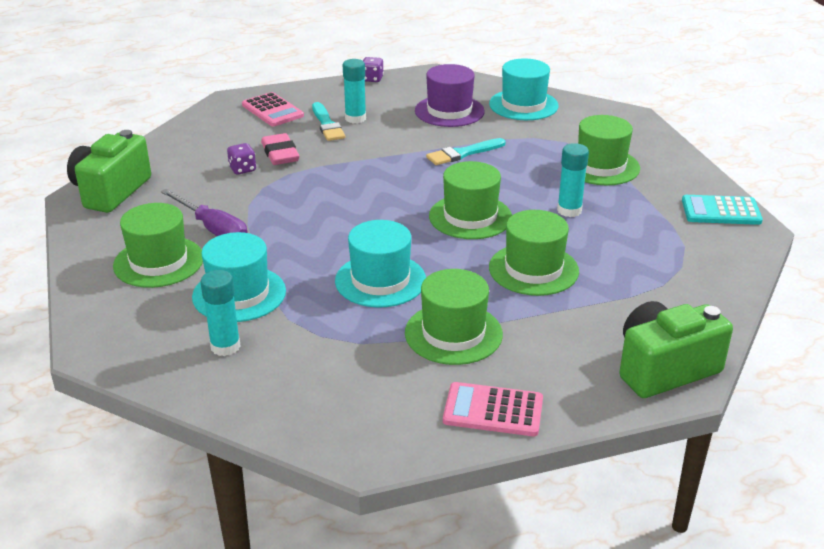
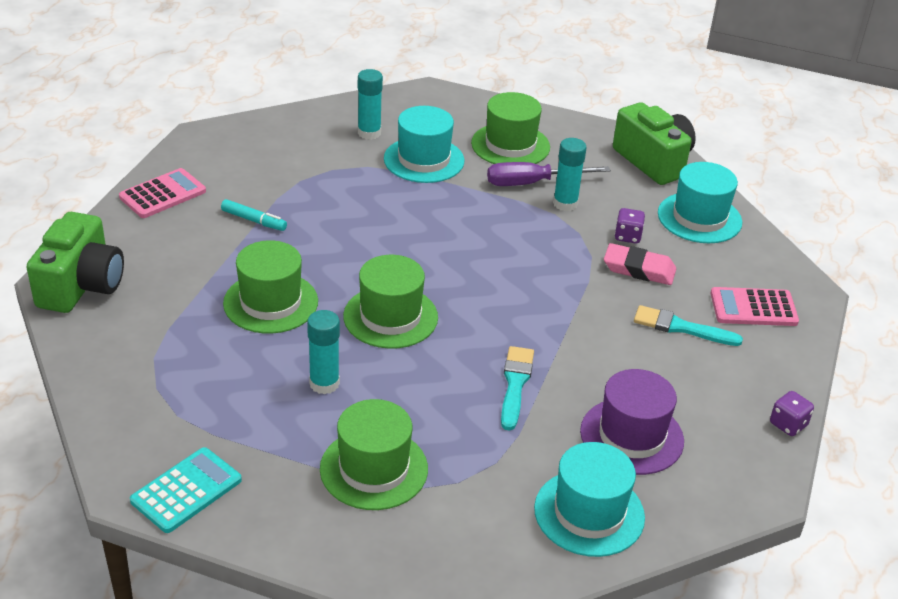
camera: 125 degrees right, 5 degrees up
(355, 118) = (678, 354): turquoise glue stick -> turquoise glue stick (565, 204)
(380, 280) = (360, 223): turquoise hat -> turquoise hat (699, 218)
(453, 333) = (254, 220): green hat -> turquoise marker

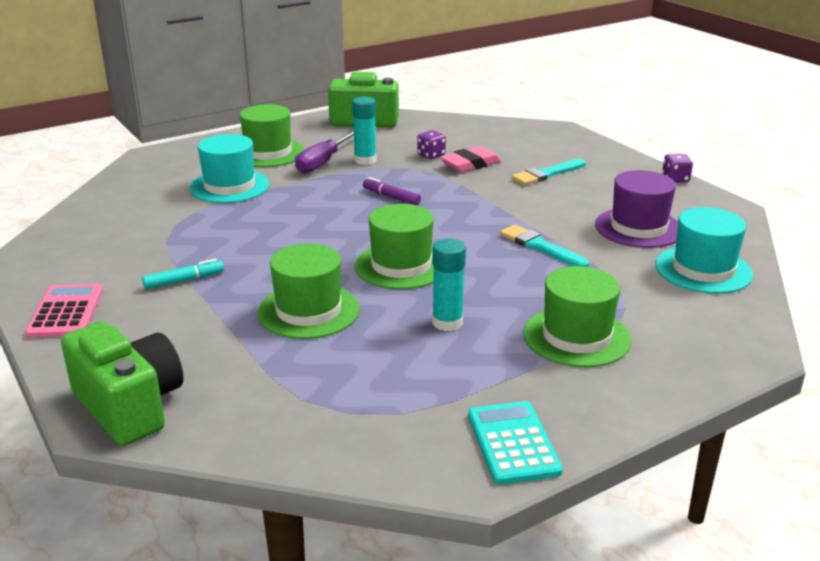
camera: 50 degrees left, 10 degrees down
(369, 133) = (156, 193): turquoise glue stick -> none
(509, 253) = (391, 197): none -> purple marker
(699, 218) = (444, 129): turquoise hat -> none
(753, 308) = (554, 148): pink calculator -> none

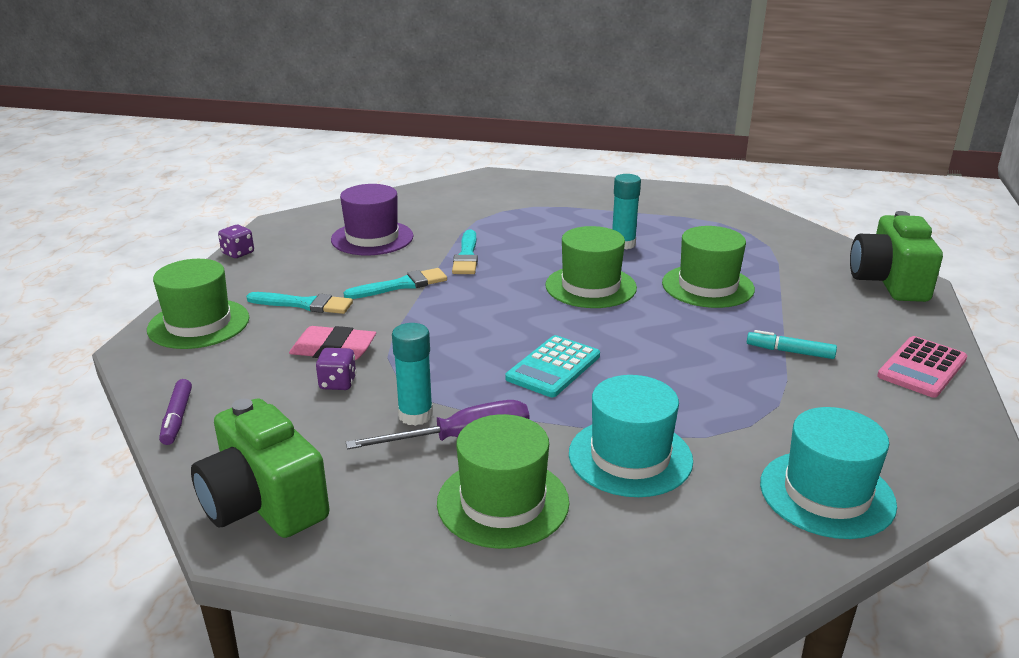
camera: 135 degrees left, 0 degrees up
(391, 197) = (484, 349): purple marker -> purple marker (177, 418)
(513, 443) = (679, 195): turquoise calculator -> turquoise calculator (553, 367)
(526, 207) = (401, 285): none -> turquoise brush
(576, 337) = (562, 211): green hat -> green hat (198, 324)
(703, 270) = (410, 206): turquoise hat -> turquoise hat (827, 494)

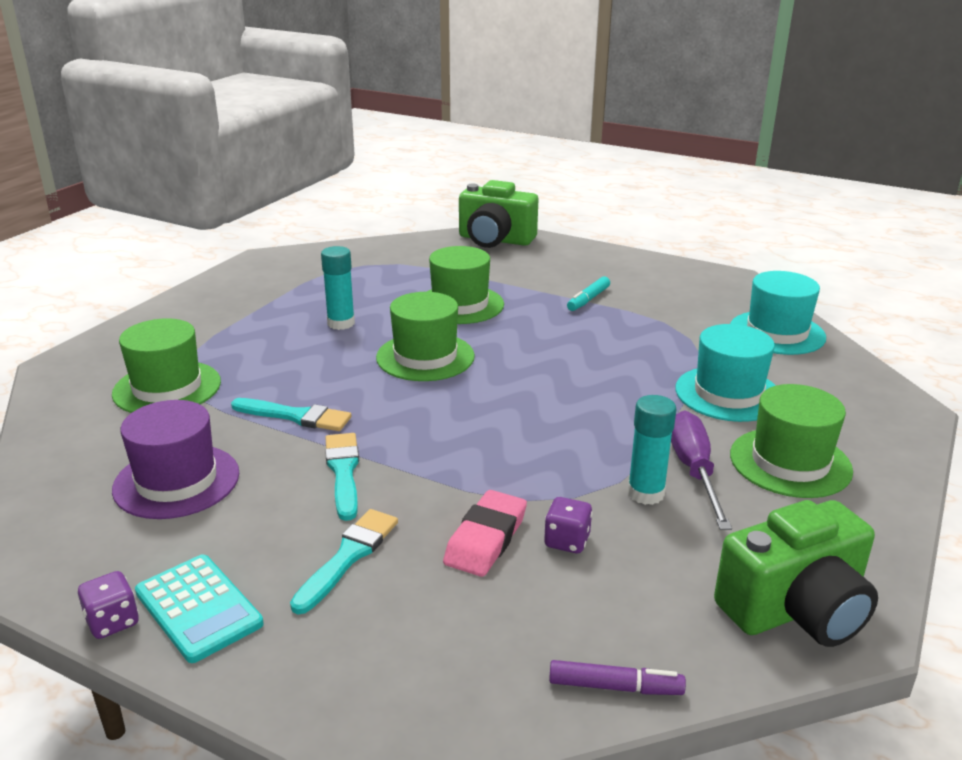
camera: 75 degrees left, 0 degrees up
(198, 324) = (349, 669): green hat -> green hat (167, 388)
(553, 367) = (577, 403): turquoise calculator -> turquoise calculator (198, 608)
(922, 368) = (626, 264): pink calculator -> none

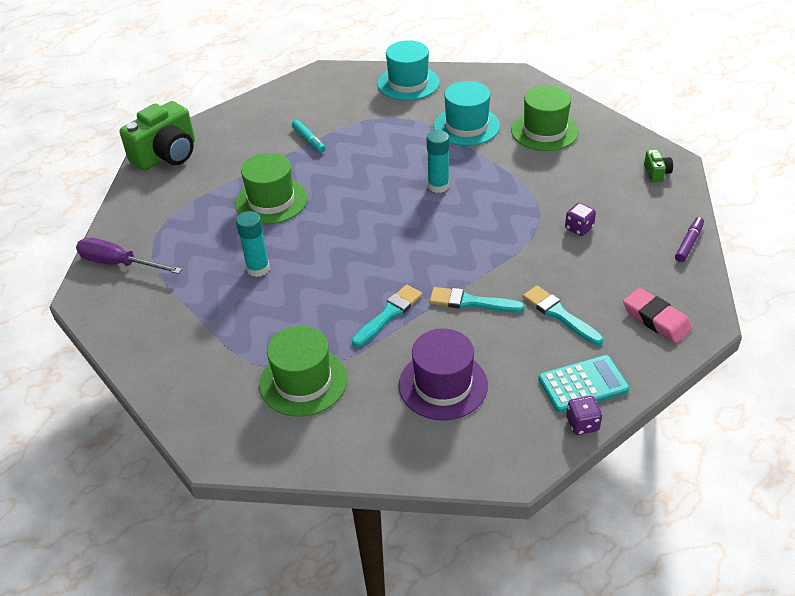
camera: 65 degrees left, 15 degrees up
(425, 357) = (342, 236): green hat -> none
(486, 539) = (565, 257): pink eraser -> pink eraser (656, 319)
(645, 493) = (549, 188): turquoise glue stick -> turquoise glue stick (438, 186)
(694, 470) = (536, 165): purple screwdriver -> purple screwdriver (119, 264)
(796, 609) = (656, 173): green camera -> green camera, size x0.44

